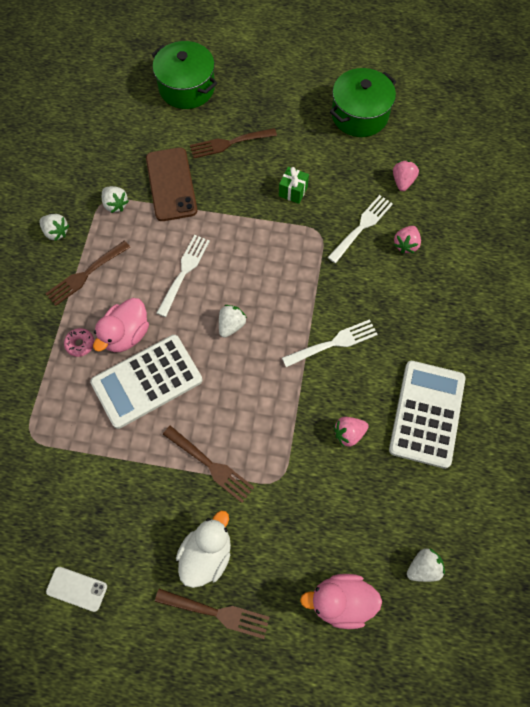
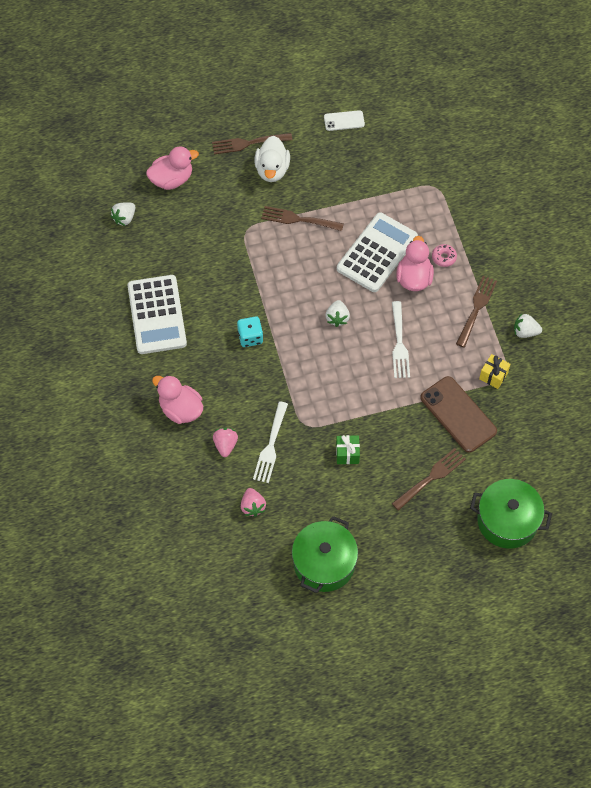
camera: 155 degrees right, 5 degrees down
(115, 204) = (493, 376): white strawberry -> yellow gift
(333, 343) = (250, 337): white fork -> turquoise dice
(348, 433) = (210, 278): pink strawberry -> none
(438, 297) = (180, 409): none -> pink duck

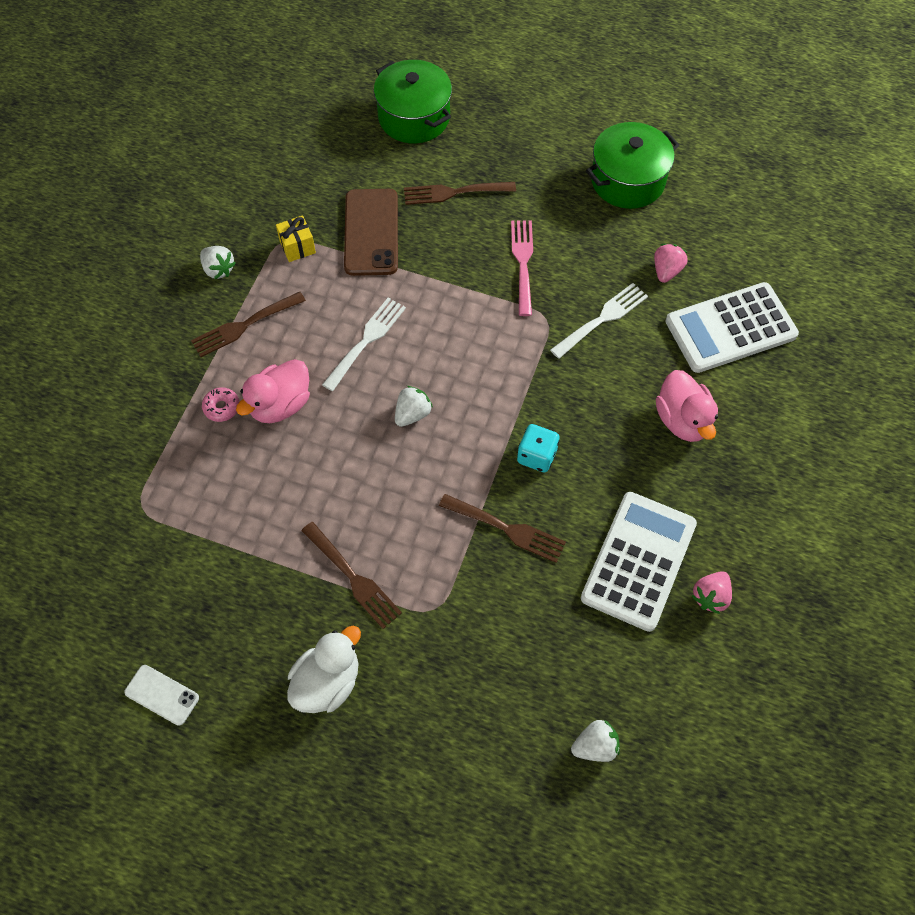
camera: 145 degrees left, 0 degrees up
(172, 179) = (482, 767): pink duck -> none
(225, 445) = (654, 349): pink strawberry -> pink strawberry (710, 596)
(248, 143) = (326, 754): brown fork -> brown fork (506, 529)
(347, 454) = (523, 263): green gift -> pink fork
(377, 253) = (294, 465): white calculator -> white calculator (730, 328)

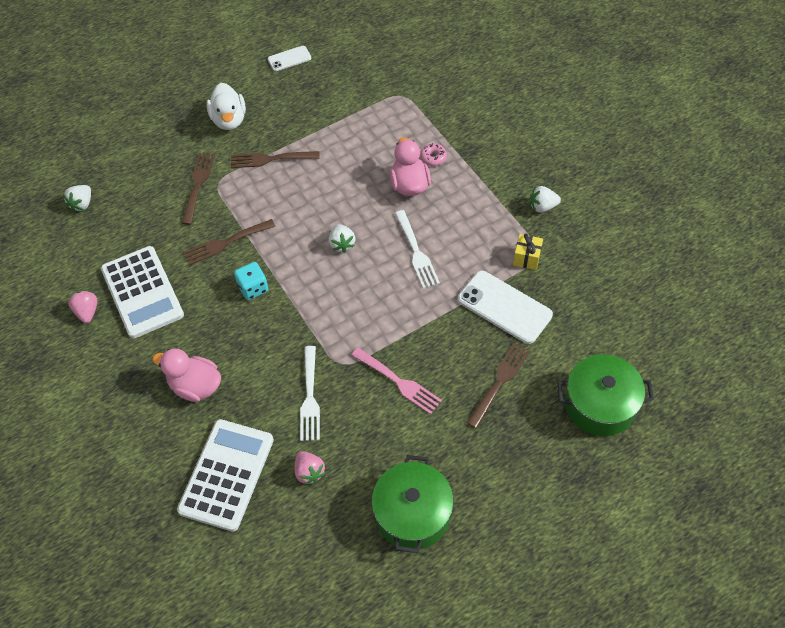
camera: 130 degrees right, 5 degrees down
(244, 325) = (484, 197): brown fork -> brown fork (198, 185)
(371, 232) = (504, 307): brown phone -> white phone

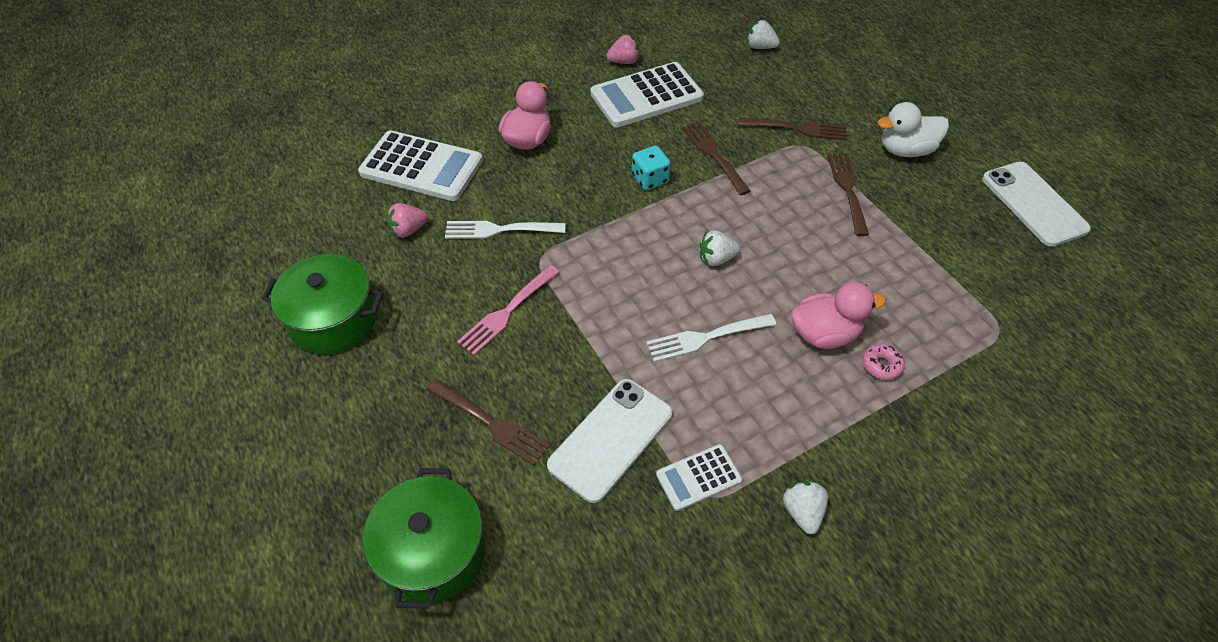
camera: 90 degrees right, 5 degrees down
(289, 59) = (1033, 204): white phone -> white phone, size x1.83
(526, 258) = (698, 477): yellow gift -> white calculator

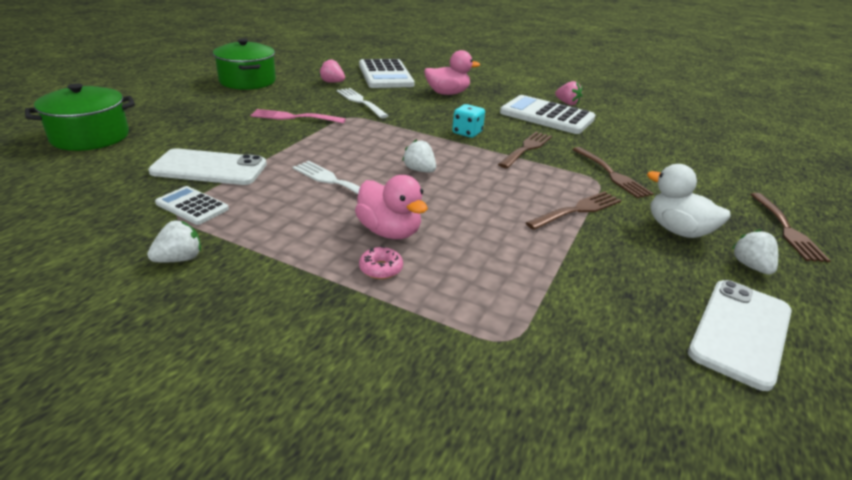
camera: 55 degrees right, 20 degrees down
(490, 423) = (199, 131): brown fork -> brown fork (786, 229)
(760, 47) = (676, 142): white strawberry -> white strawberry (751, 266)

